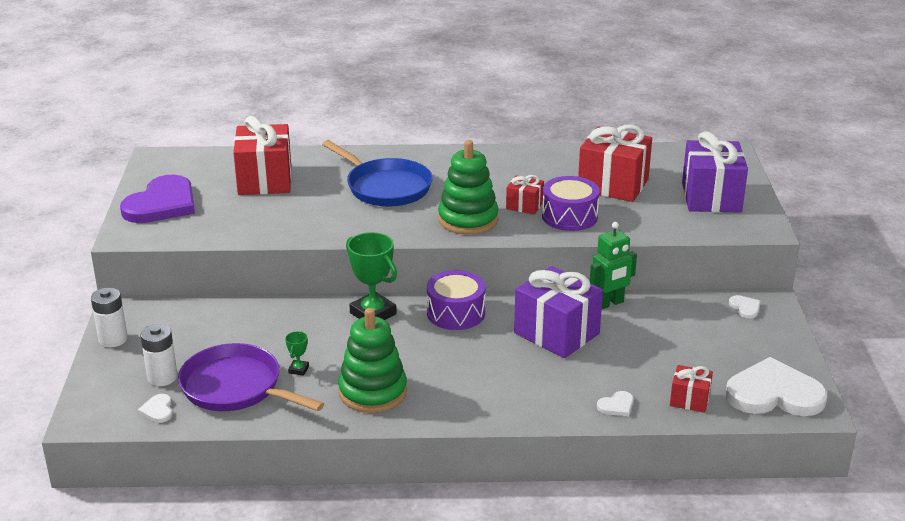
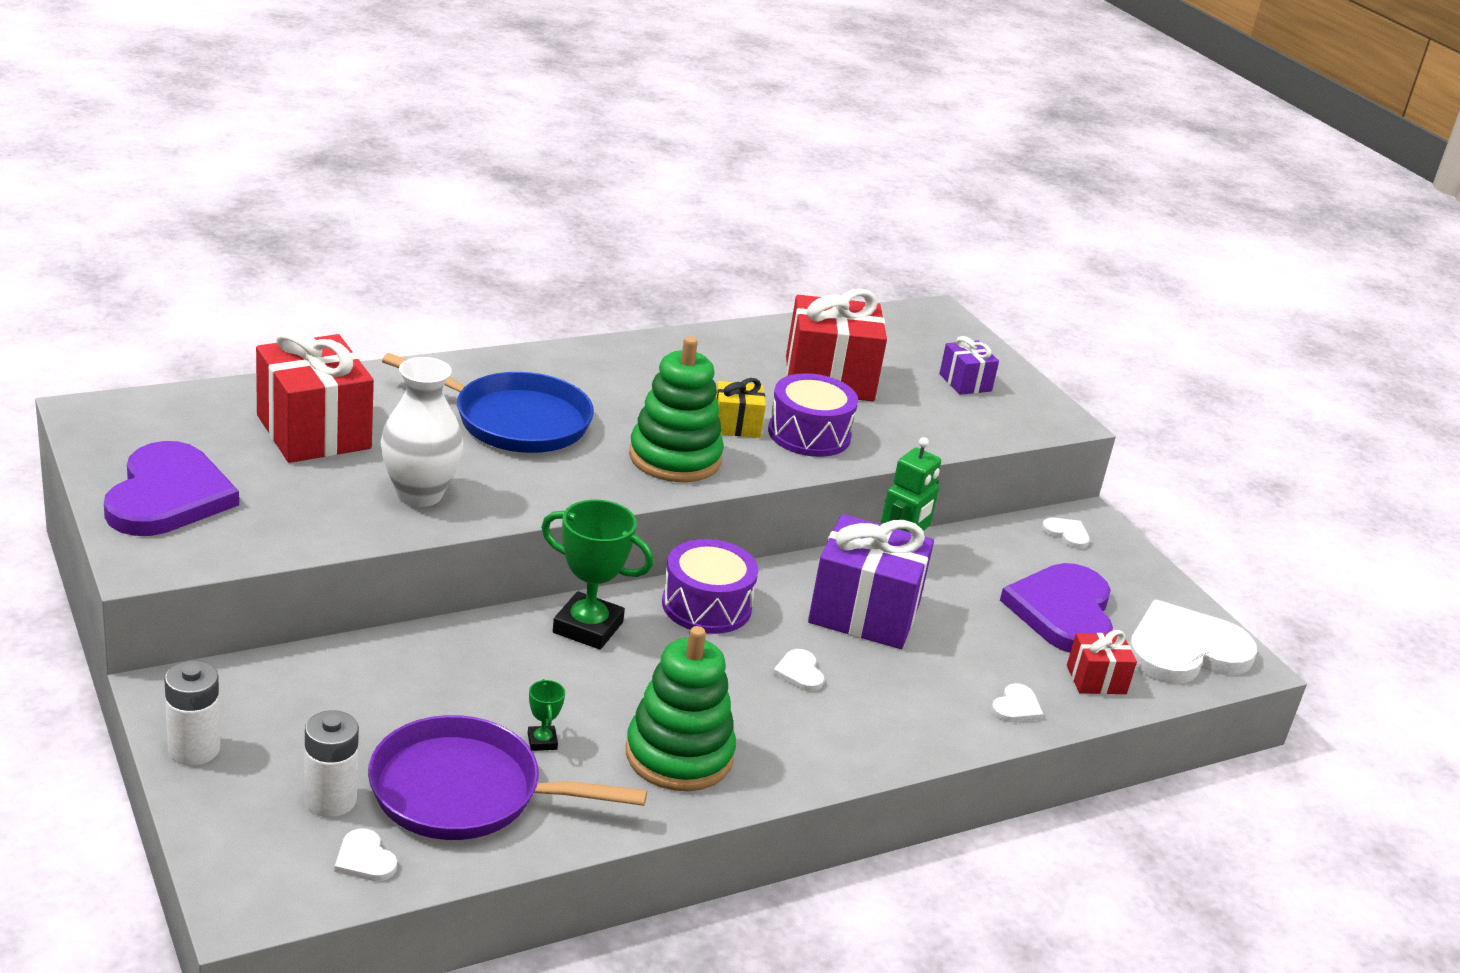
camera: 30 degrees left, 0 degrees up
(297, 220) = (419, 494): none -> white vase
(485, 360) = (799, 672): none -> white heart
(524, 205) = (736, 425): red gift -> yellow gift
(700, 355) = (1063, 612): none -> purple heart
(711, 197) = (965, 382): purple gift -> purple gift, size x0.51

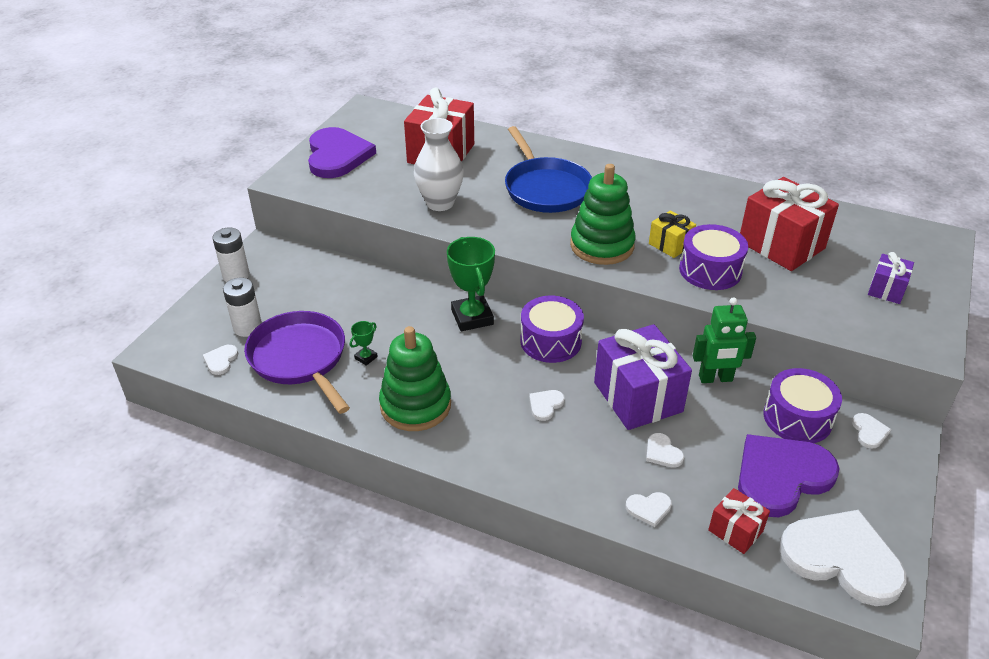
camera: 55 degrees right, 10 degrees up
(168, 496) = (337, 156): purple heart -> purple heart turned 60 degrees counterclockwise
(956, 651) = (662, 452): none -> white heart
(1006, 553) = (797, 418): none -> purple drum

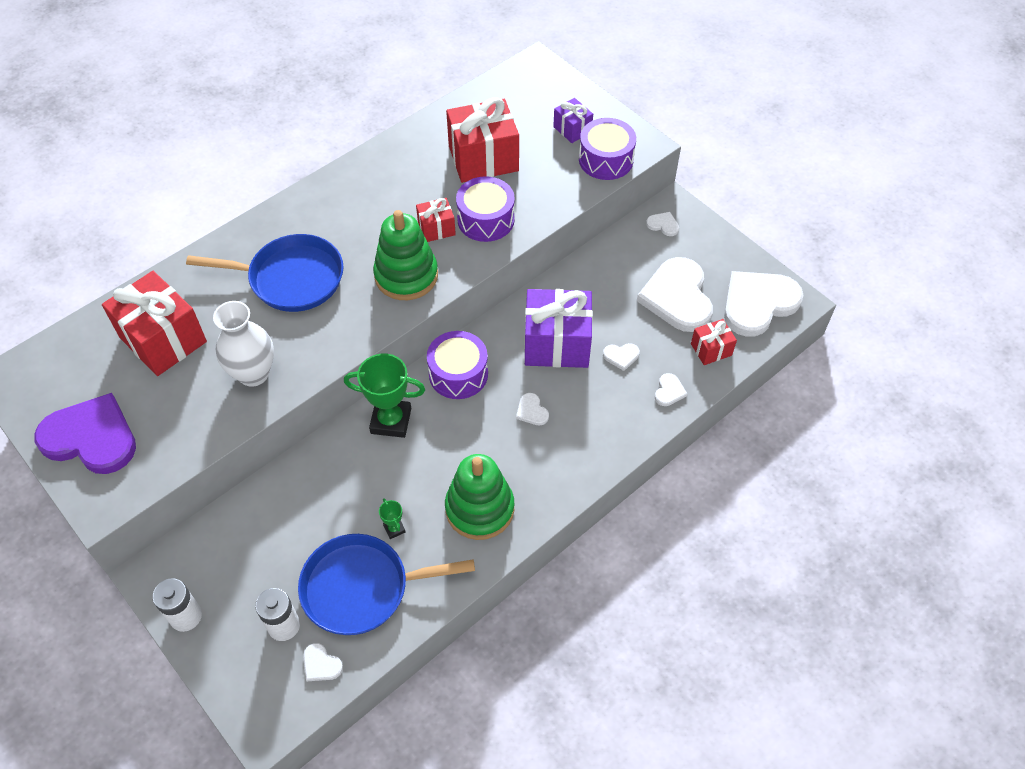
camera: 65 degrees left, 15 degrees up
(300, 359) = (362, 588): purple pan -> blue pan
(670, 245) = (436, 229): yellow gift -> red gift
(715, 378) = (565, 284): green robot -> none
(781, 476) = (677, 297): purple heart -> white heart
(797, 418) = (630, 257): purple drum -> purple drum (606, 160)

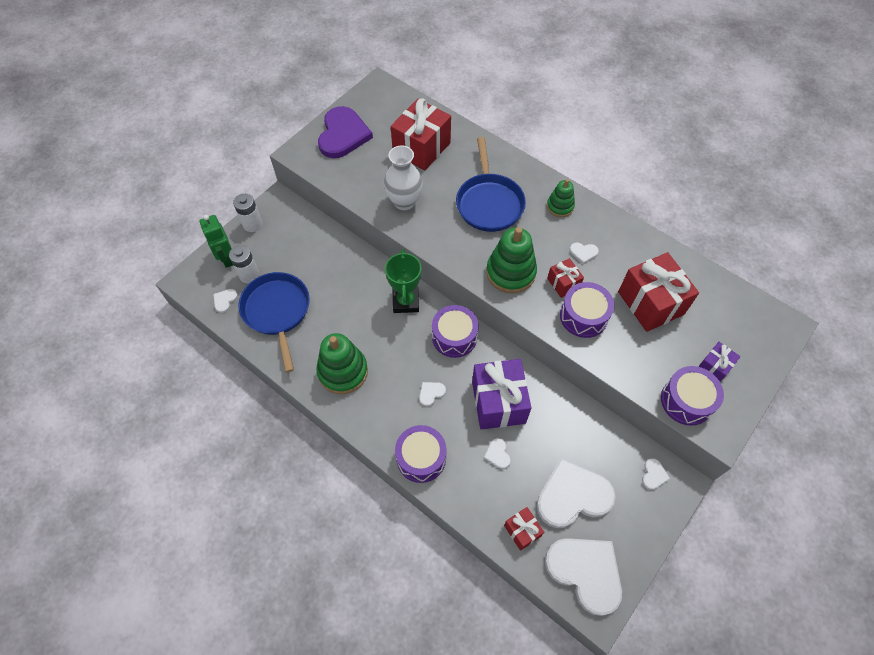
camera: 80 degrees right, 5 degrees up
(241, 660) = (226, 258): none -> green robot
(323, 208) = (560, 206): none -> green stacking toy
(394, 529) = (321, 321): green trophy -> none
(614, 434) = (421, 458): none -> purple drum
(669, 391) = (470, 497): white heart -> white heart (583, 253)

